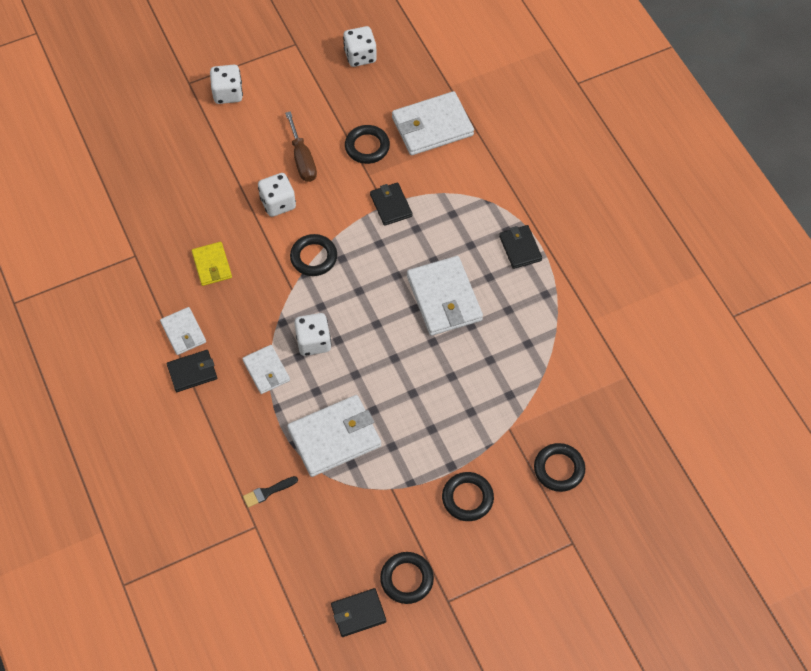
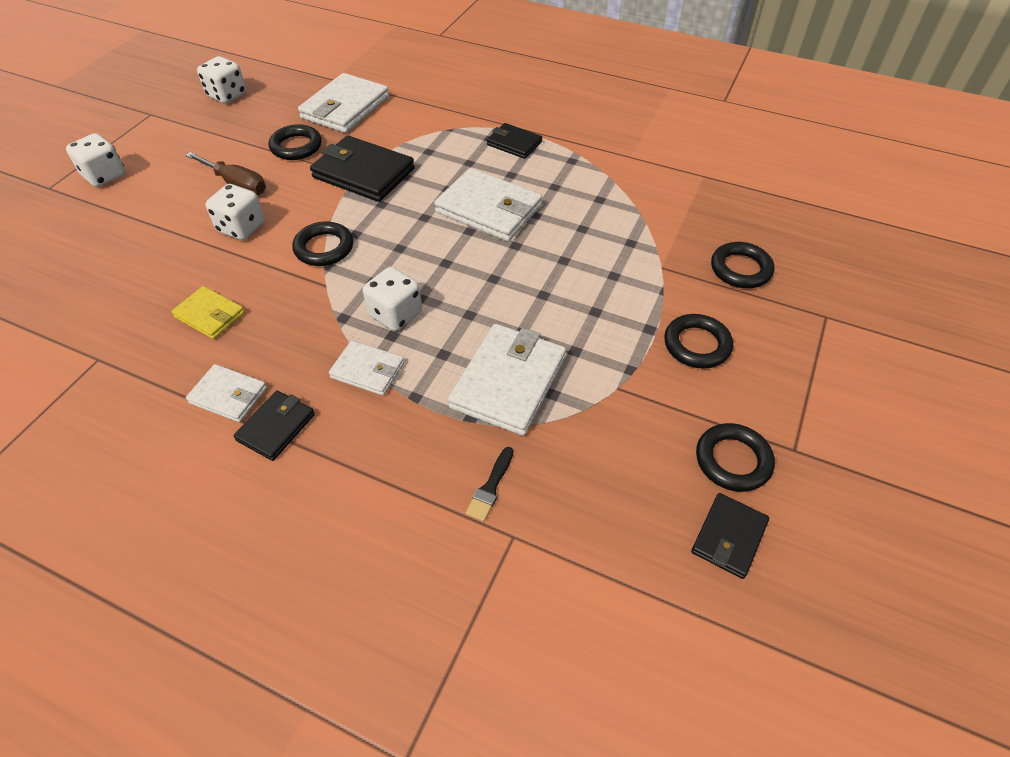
camera: 40 degrees left, 10 degrees down
(391, 205) = (363, 173): black wallet -> black wallet, size x1.75

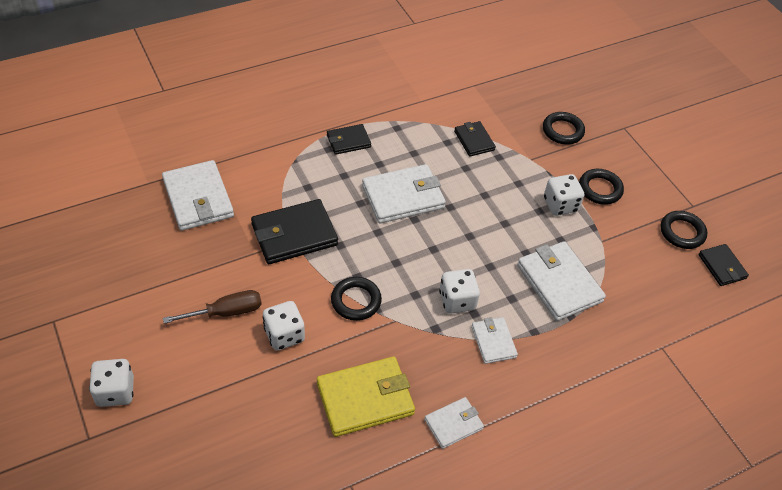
camera: 55 degrees left, 0 degrees up
(210, 315) = (365, 399): yellow wallet -> yellow wallet, size x1.75
(227, 95) = (88, 258): white dice -> white dice (560, 205)
(276, 427) = (502, 412): black wallet -> black wallet (474, 140)
(296, 146) = (217, 253): black ring -> none
(367, 370) = (493, 342): white wallet -> white wallet turned 75 degrees counterclockwise
(490, 487) = (625, 337): black brush -> none

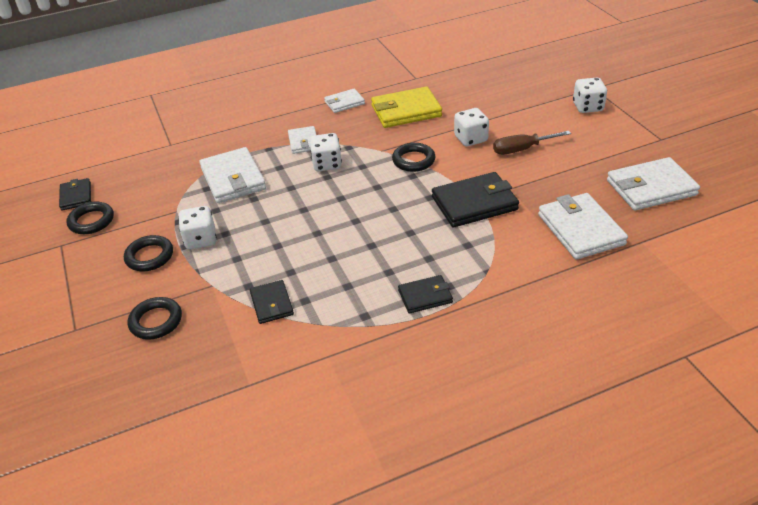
camera: 170 degrees left, 10 degrees down
(403, 197) = (365, 240): white wallet -> white wallet (651, 188)

